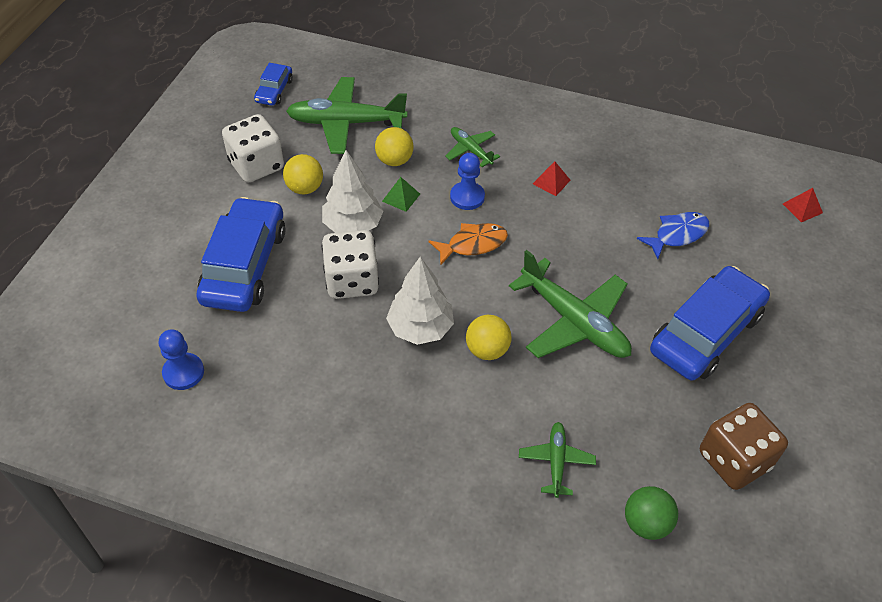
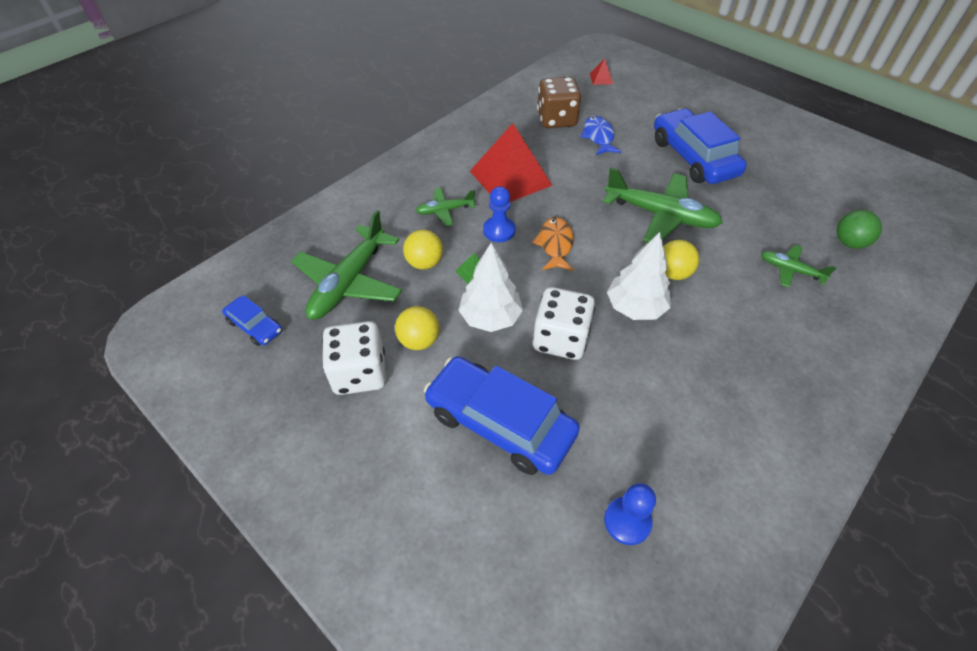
camera: 65 degrees left, 0 degrees up
(551, 182) = (510, 178): red pyramid -> red pyramid, size x2.48
(574, 322) = (661, 215): green plane -> green plane turned 45 degrees clockwise
(734, 460) = (802, 185): brown dice -> brown dice (556, 119)

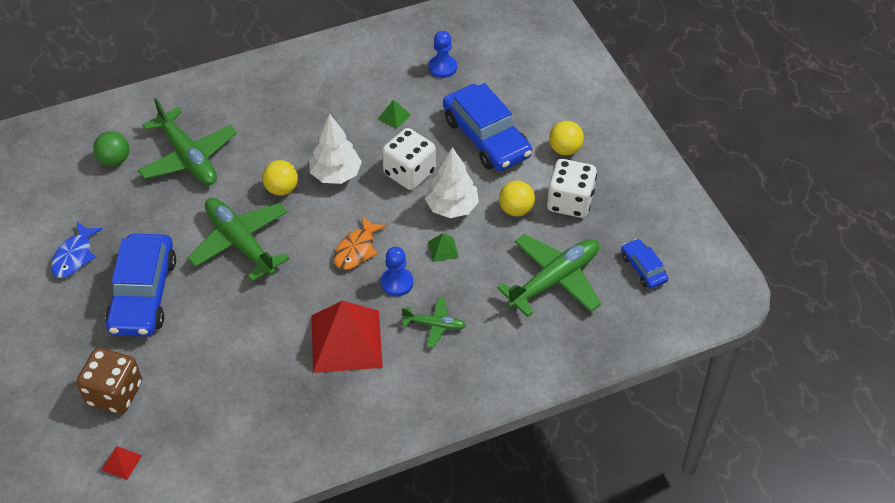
camera: 155 degrees left, 0 degrees up
(424, 263) = (481, 275): yellow ball -> yellow ball (565, 149)
(556, 119) = (235, 408): brown dice -> brown dice (115, 393)
(598, 137) = (212, 361): blue fish -> blue fish (74, 256)
(631, 406) = (394, 116): none -> green pyramid
(790, 270) = (188, 157): green plane -> green plane, size x1.93

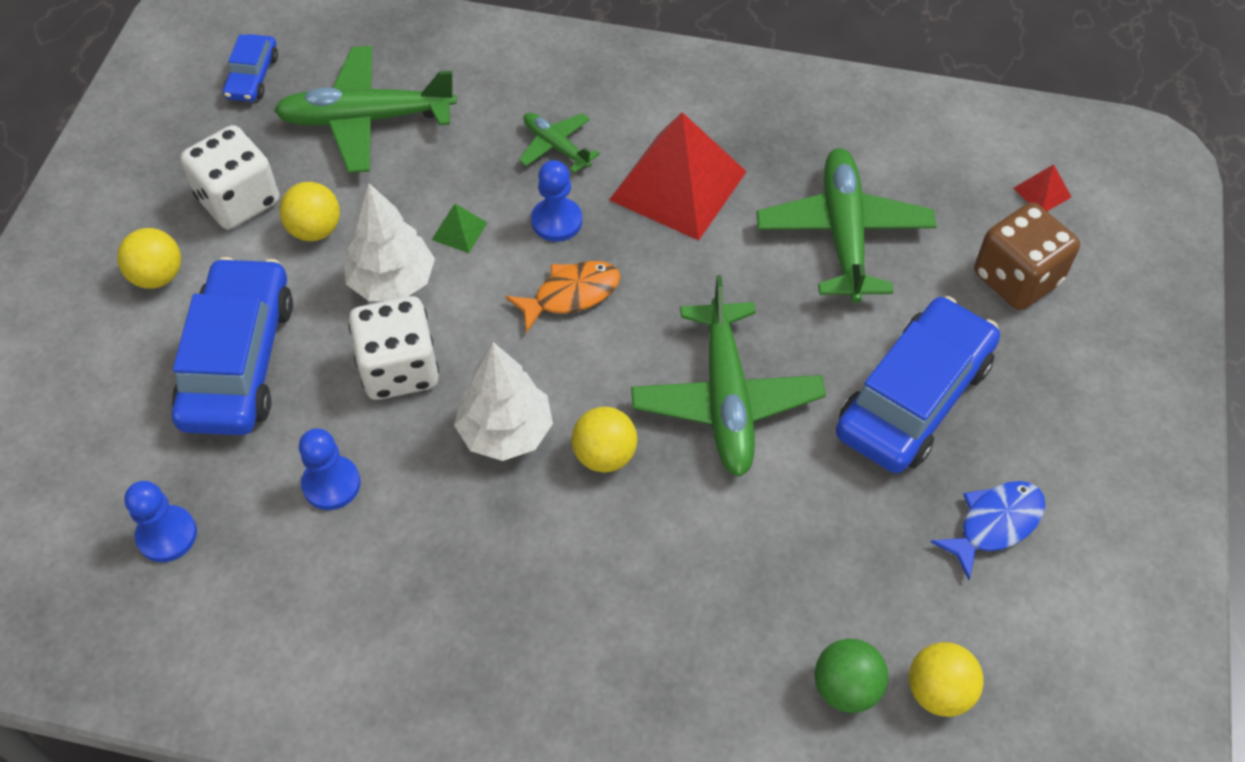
camera: 145 degrees left, 5 degrees up
(73, 178) = (938, 691): none -> yellow ball
(188, 157) = (715, 611): green plane -> green plane (843, 233)
(394, 116) = (331, 484): green pyramid -> blue pawn

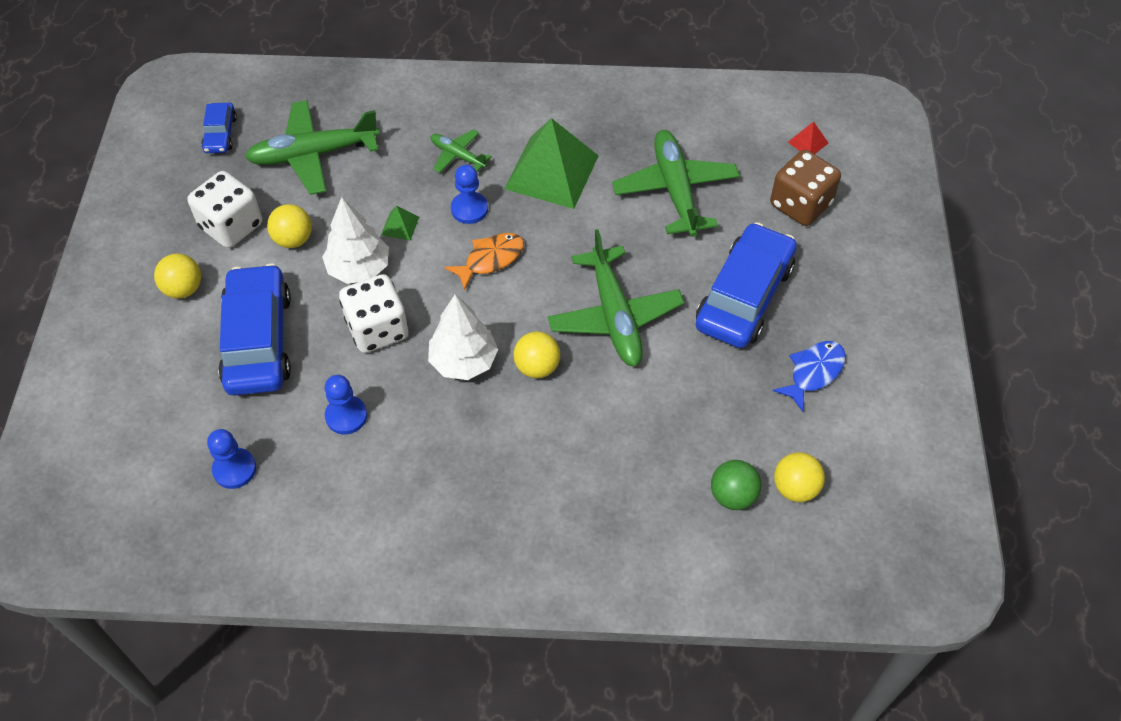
camera: 10 degrees left, 0 degrees up
(678, 185) = (552, 172): red pyramid -> green pyramid

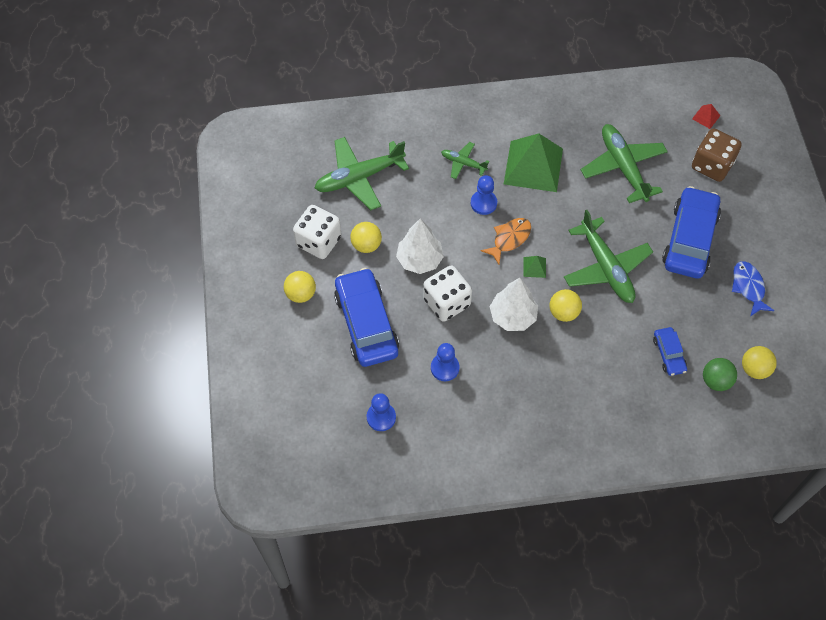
camera: 10 degrees left, 5 degrees up
(220, 134) = (286, 171): blue car -> blue car (669, 354)
(400, 225) = (438, 223): green pyramid -> green pyramid (534, 267)
(813, 372) = (748, 287): blue fish -> blue fish turned 45 degrees counterclockwise

